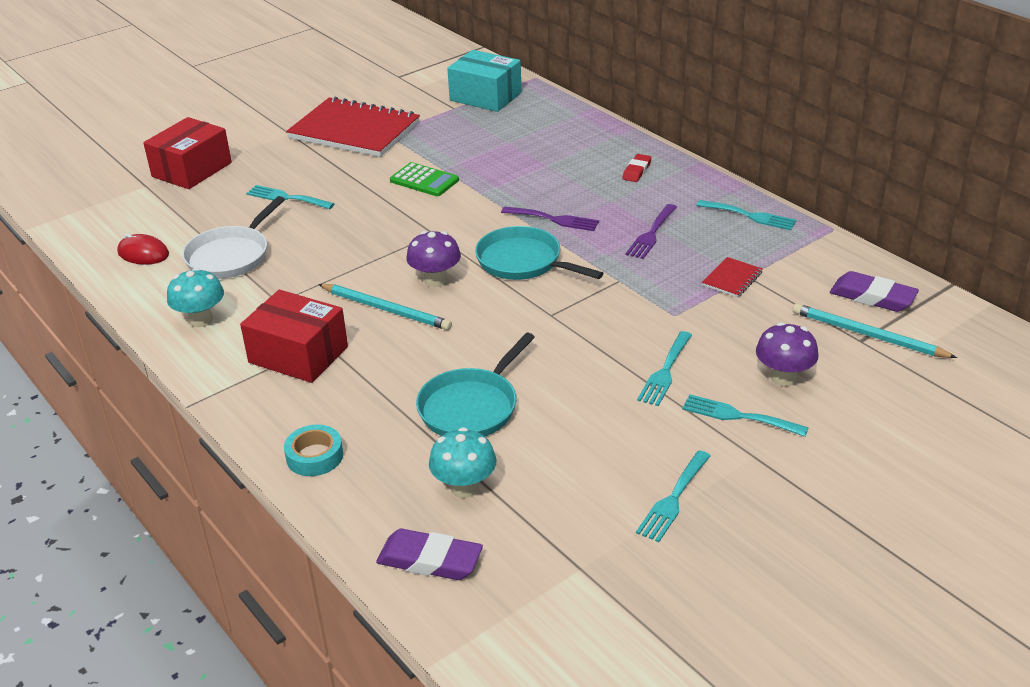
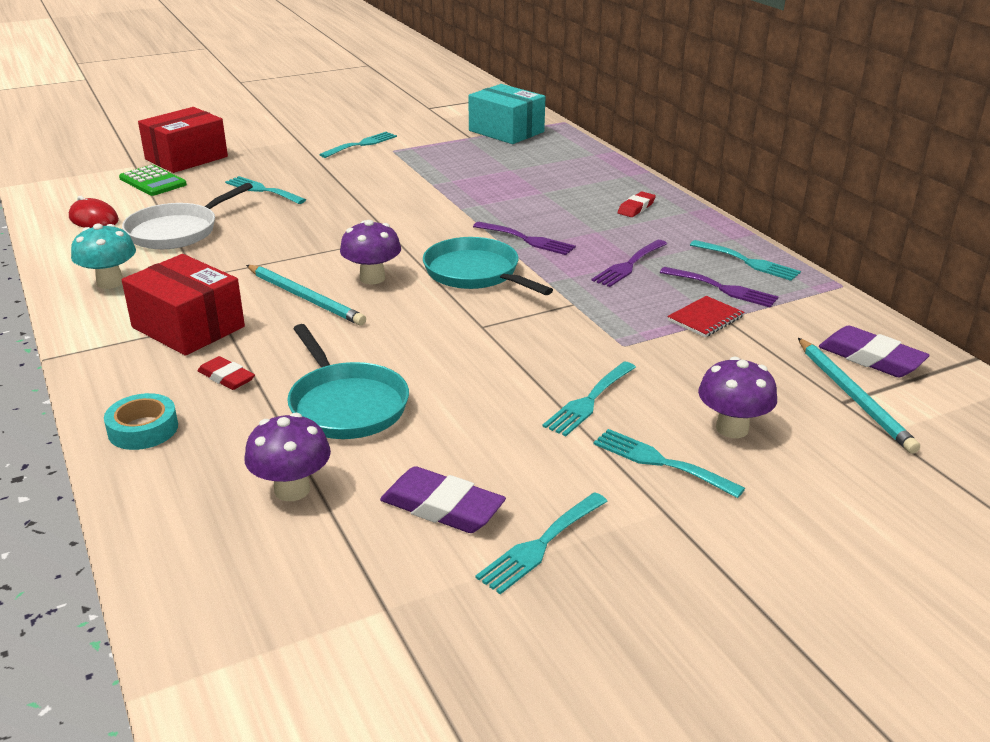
camera: 10 degrees right, 5 degrees down
(354, 130) = (361, 144): red notebook -> turquoise fork
(358, 398) = (226, 377): none -> red eraser
(424, 180) = (408, 191): green calculator -> green calculator (153, 182)
(430, 560) = (206, 566): purple eraser -> purple eraser (442, 507)
(464, 488) = (292, 490): turquoise mushroom -> purple mushroom
(471, 407) = (346, 405): turquoise pan -> turquoise pan turned 75 degrees counterclockwise
(737, 246) = (722, 288): none -> purple fork
(867, 335) = (853, 397): turquoise pencil -> turquoise pencil turned 150 degrees counterclockwise

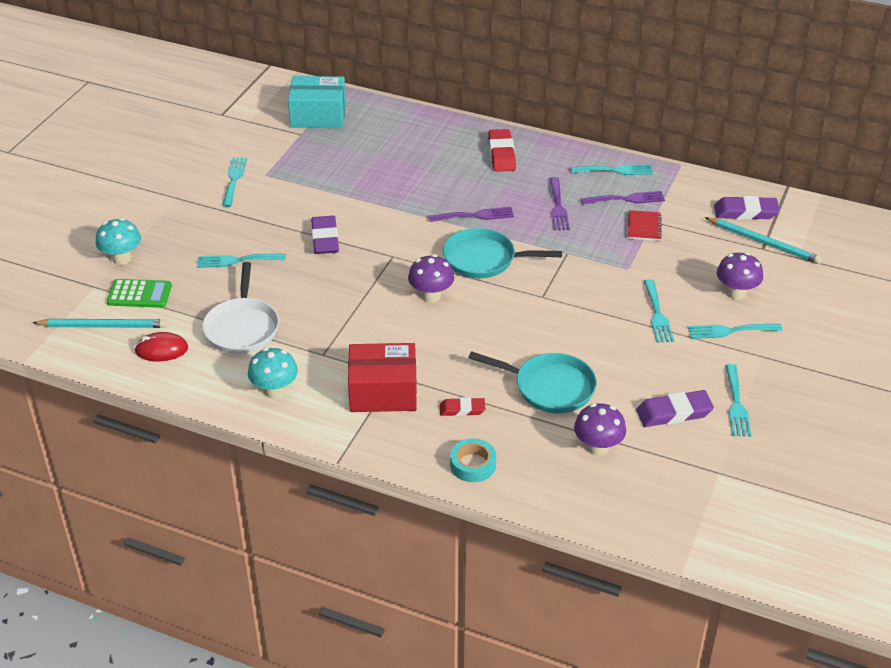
camera: 40 degrees left, 10 degrees up
(186, 158) = (122, 258): red box -> turquoise mushroom
(305, 298) = (416, 332): turquoise pencil -> turquoise pencil (103, 326)
(358, 204) = (325, 239): none -> purple eraser
(636, 208) = (501, 154): red eraser -> red eraser, size x1.60

